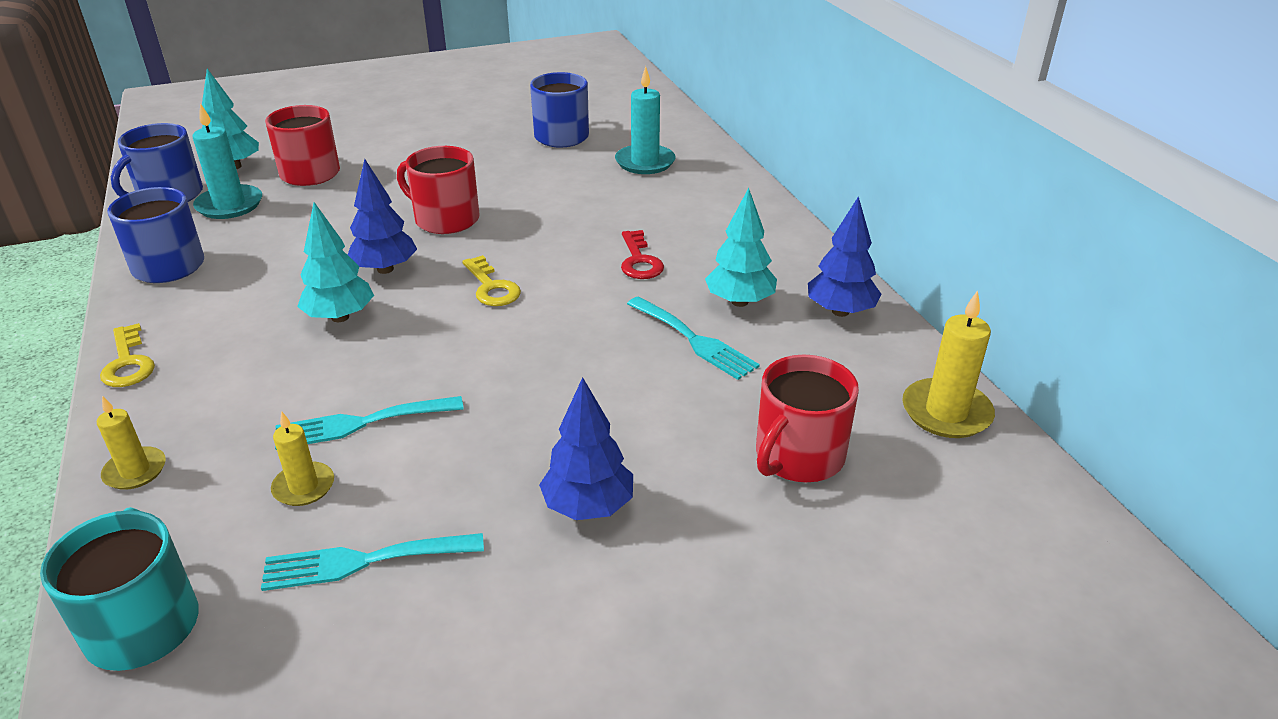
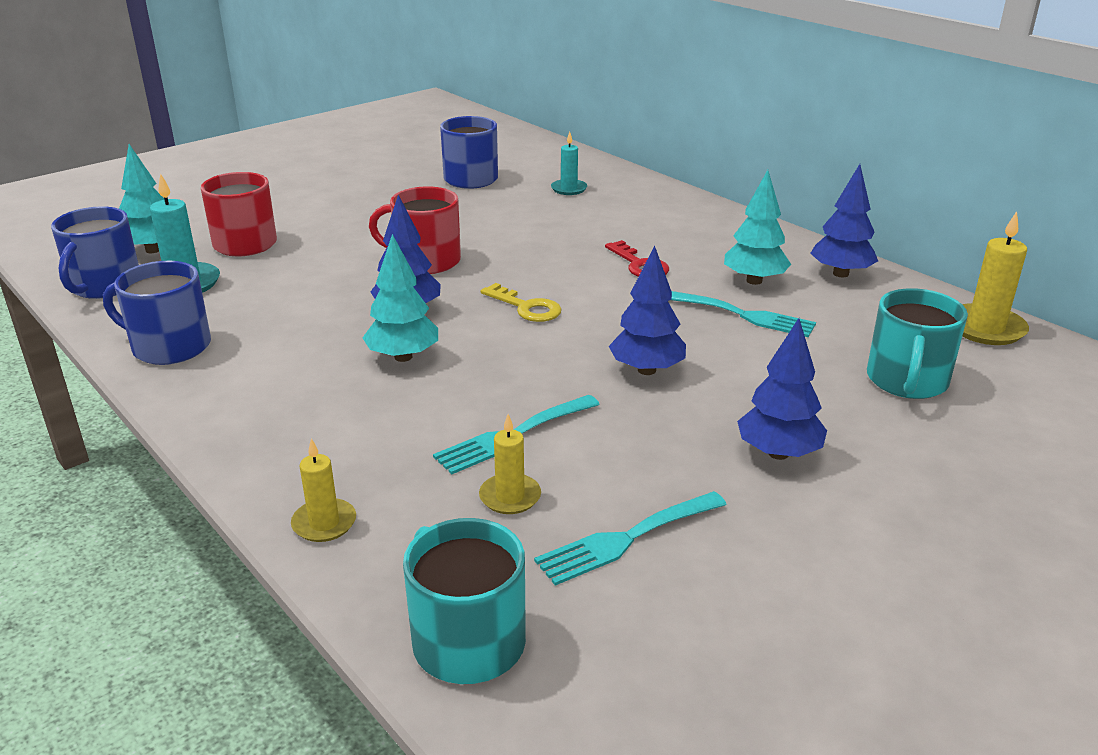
camera: 20 degrees left, 5 degrees down
(128, 362) = (216, 436): yellow key -> none
(543, 381) = (646, 370): none -> blue tree
(645, 162) = (569, 189): turquoise candle -> turquoise candle, size x0.62
(798, 456) = (907, 381): red mug -> turquoise mug

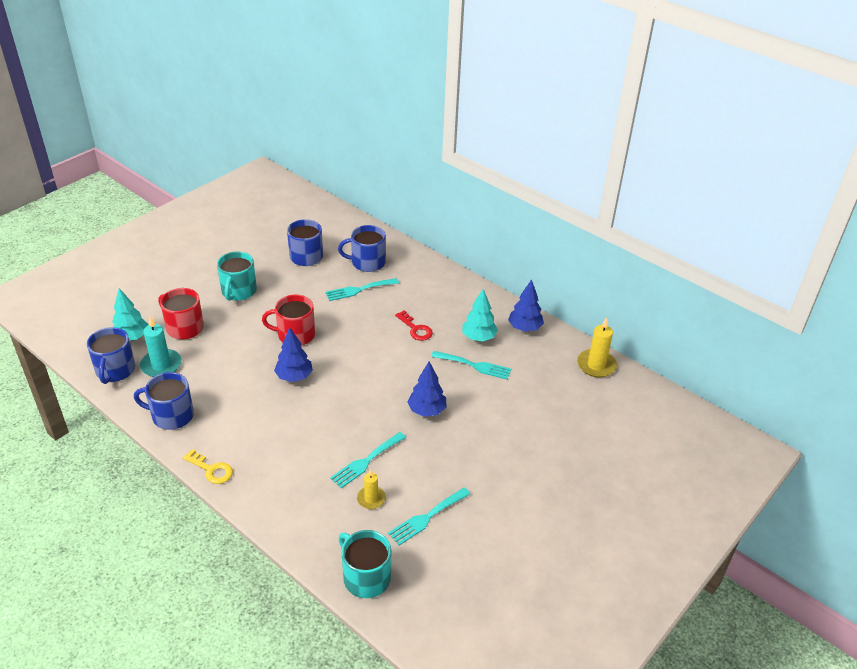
camera: 10 degrees left, 10 degrees up
(324, 523) = (288, 523): yellow candle -> none
(403, 357) = (300, 412): turquoise tree -> none
(526, 307) = (358, 369): yellow key -> yellow key (211, 469)
(548, 217) = (358, 290): none -> turquoise fork
(569, 189) = (367, 262): turquoise candle -> blue mug
(778, 453) = (493, 460): blue tree -> none
(907, 381) = (555, 406): turquoise mug -> turquoise mug (238, 291)

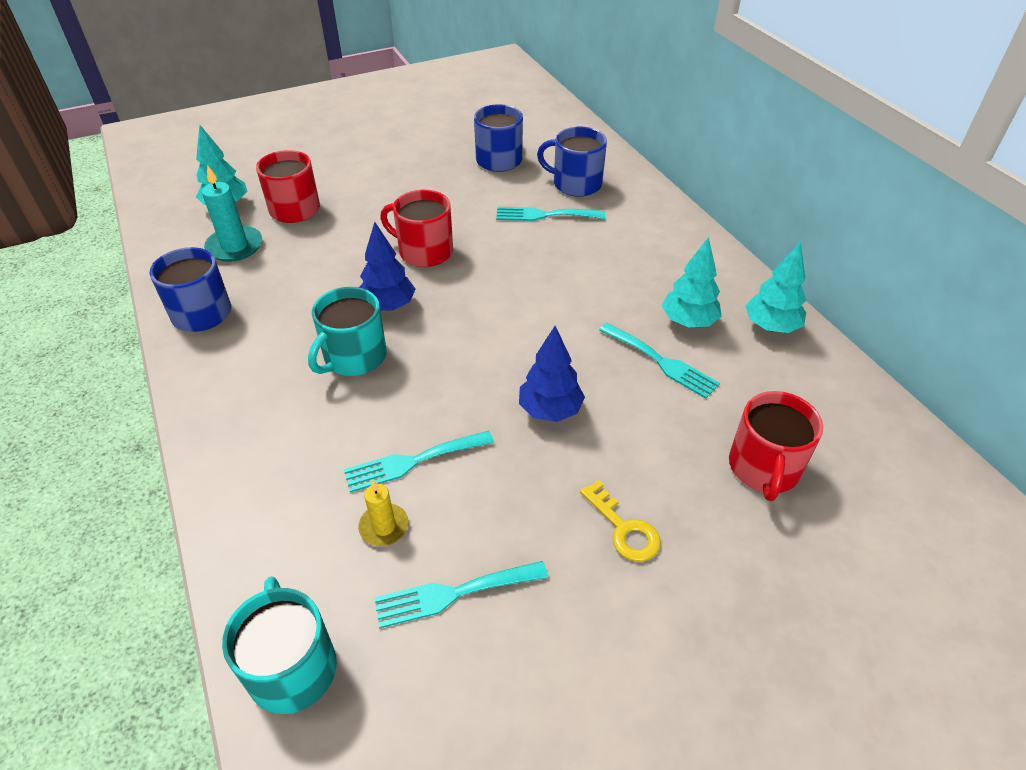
camera: 25 degrees right, 5 degrees up
(115, 370) = (178, 239): blue mug -> none
(211, 469) = (194, 402): yellow key -> yellow key (623, 528)
(238, 291) = (388, 182): turquoise mug -> turquoise mug (354, 357)
(415, 329) = (597, 285): red key -> none
(524, 328) = (770, 326): blue tree -> turquoise tree
(551, 407) = (764, 468): none -> red mug
(596, 365) = (875, 419): yellow candle -> none

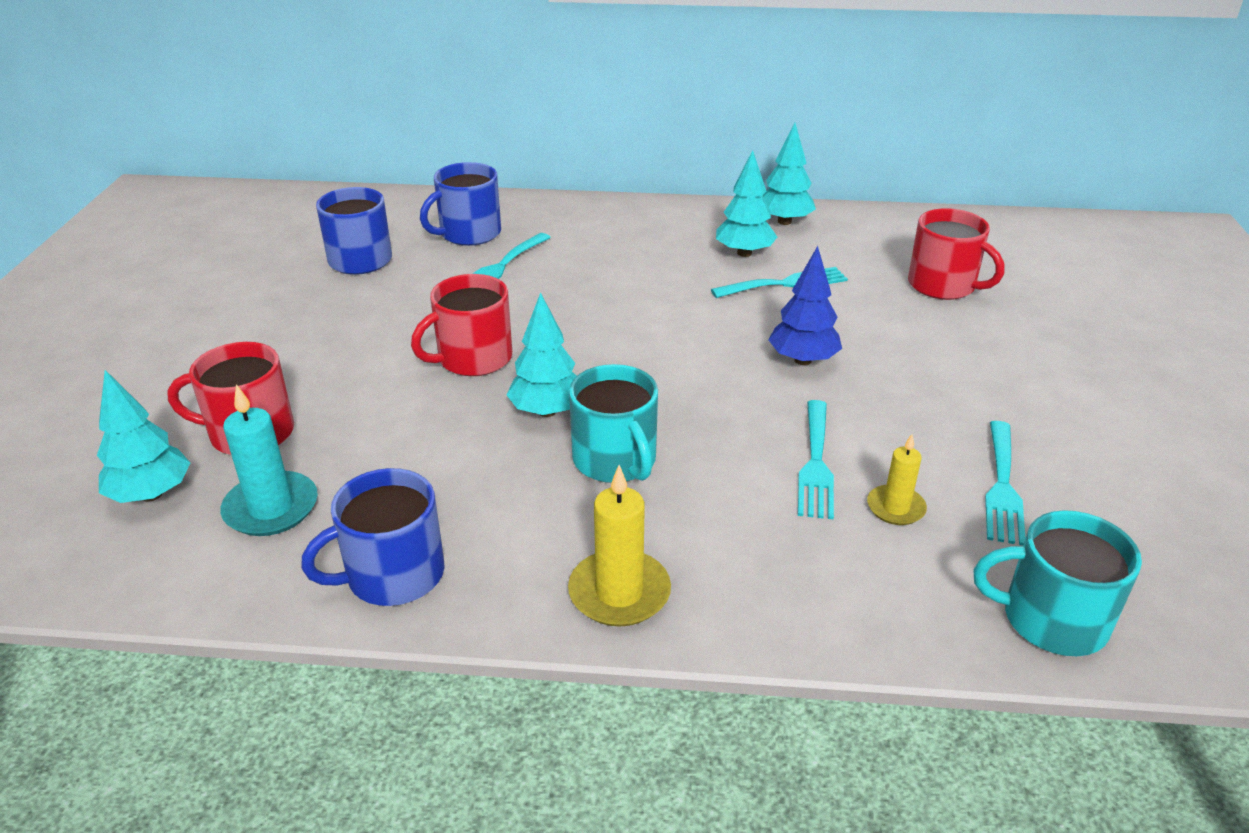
camera: 60 degrees left, 10 degrees down
(223, 409) = (619, 592): none -> yellow candle
(388, 306) = (547, 411): blue tree -> turquoise tree
(623, 528) = (971, 371): yellow key -> none

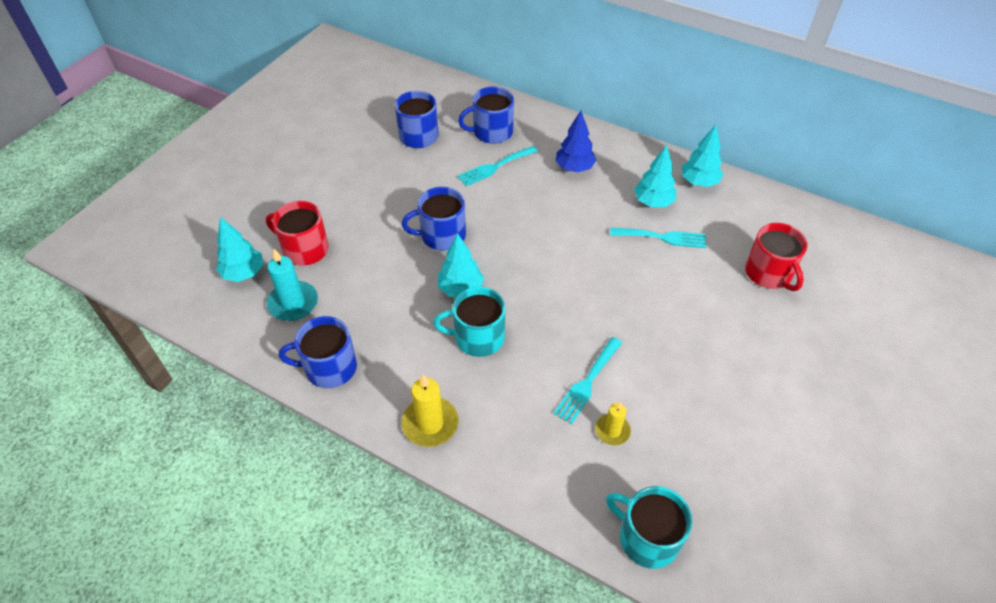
camera: 25 degrees right, 15 degrees up
(473, 358) = (442, 235): red mug -> blue mug
(615, 460) = (477, 337): turquoise mug -> turquoise mug turned 90 degrees clockwise
(802, 360) = (631, 303): blue tree -> blue tree (574, 168)
(1002, 487) = (687, 442): turquoise fork -> none

